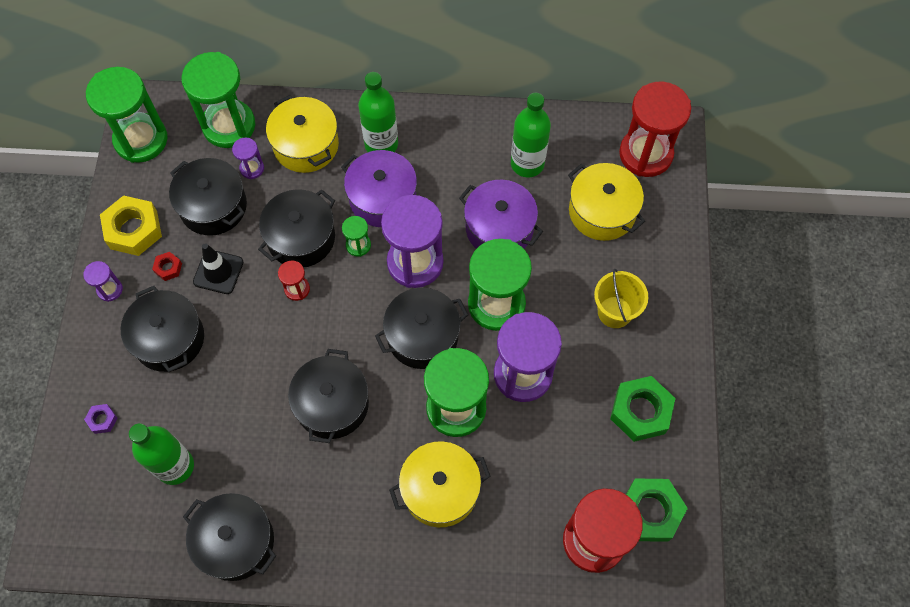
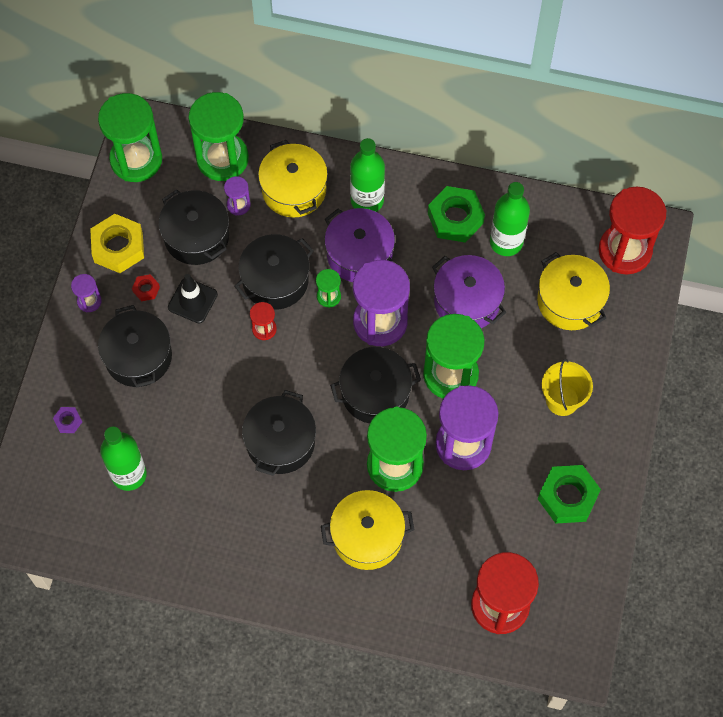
camera: 10 degrees right, 0 degrees up
(236, 541) = (174, 550): black pot -> none
(649, 512) = (557, 589): green nut -> green nut (455, 218)

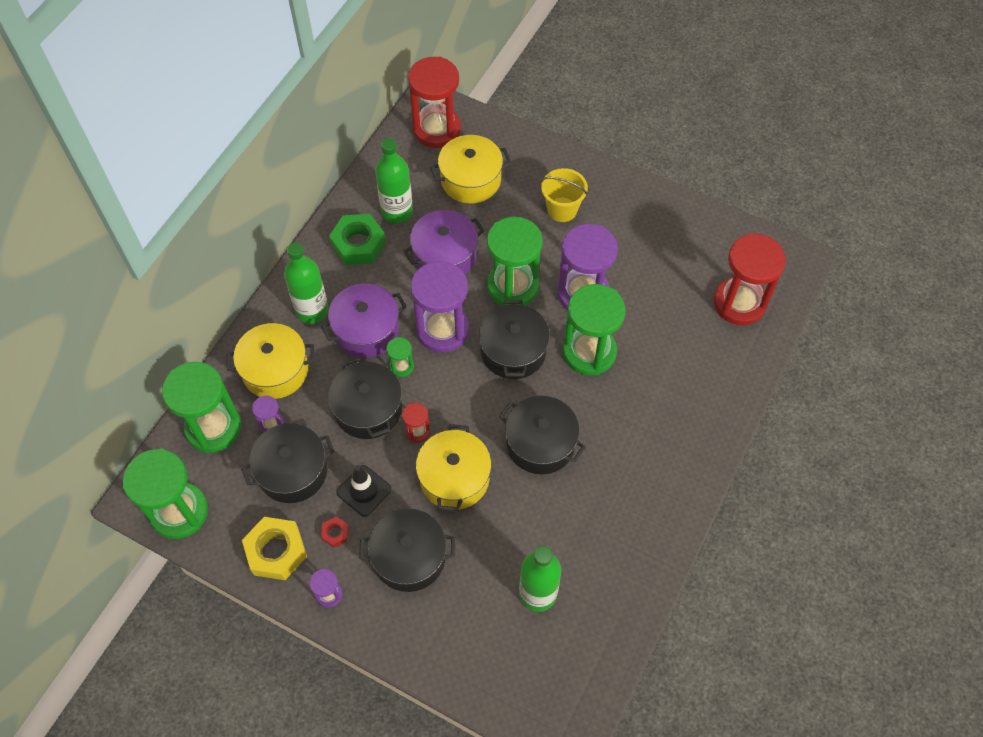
camera: 75 degrees left, 5 degrees down
(68, 421) = (461, 644): purple nut -> none
(367, 536) = (653, 391): yellow pot -> yellow pot (454, 478)
(567, 497) = (652, 229): green nut -> none

